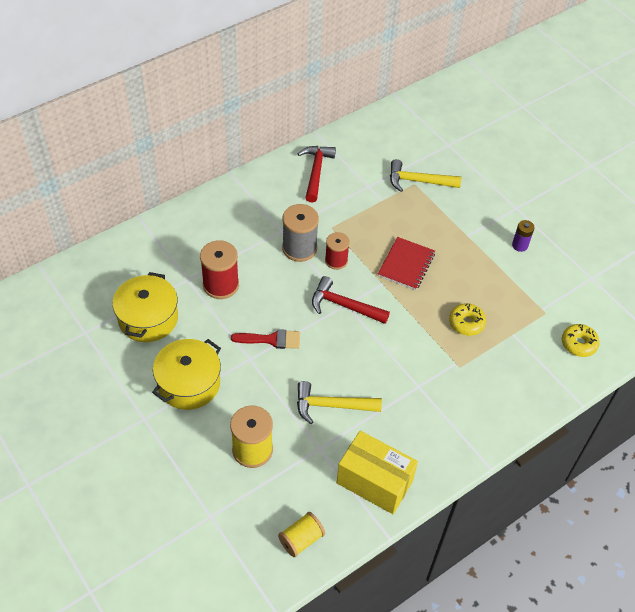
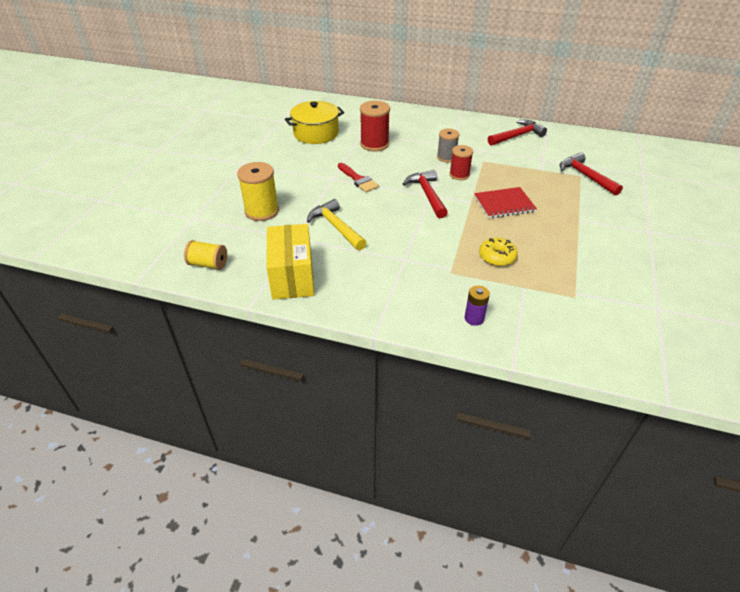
camera: 55 degrees right, 10 degrees down
(189, 383) = (286, 166): yellow pot -> none
(299, 248) = (446, 157): grey spool -> grey spool, size x0.65
(418, 181) = (586, 176): yellow hammer -> red hammer
(520, 245) = (617, 250): purple battery -> purple battery (474, 318)
(578, 344) = (575, 333): yellow donut -> none

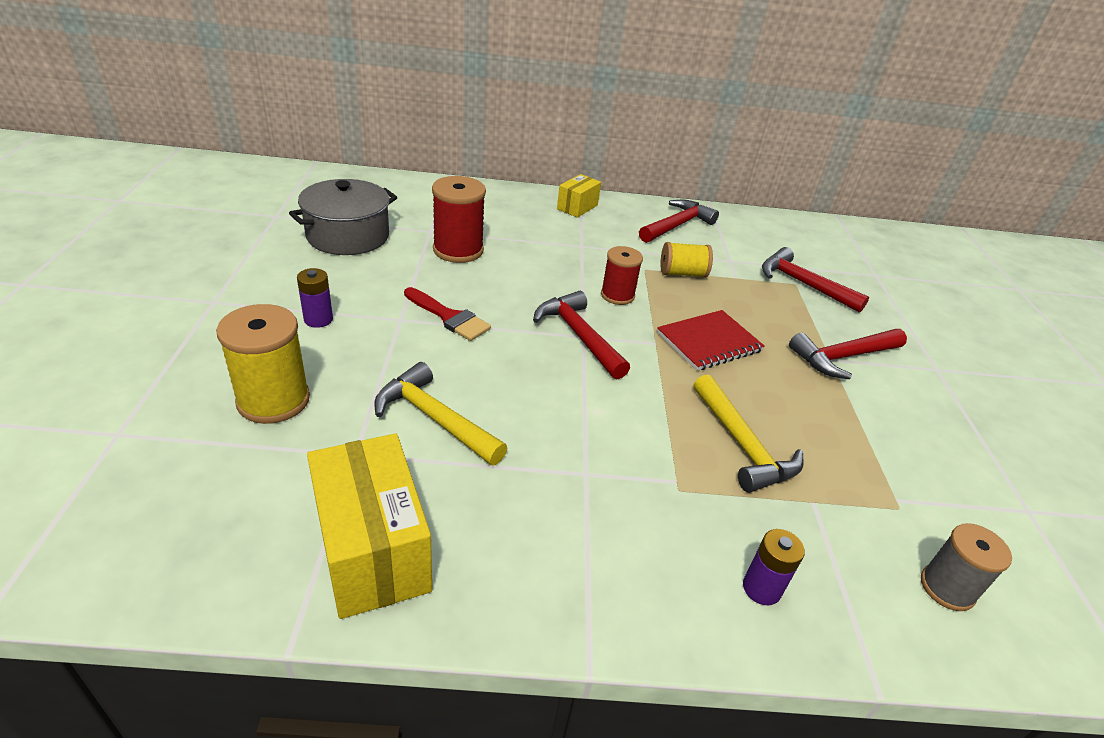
camera: 20 degrees left, 5 degrees down
(208, 264) = (168, 548): yellow spool -> yellow spool (682, 273)
(290, 176) = (318, 319): none -> purple battery
(316, 133) = (348, 236): yellow pot -> grey pot
(446, 157) = (585, 266): grey spool -> grey spool (947, 588)
(456, 122) = (577, 207): none -> yellow box
(497, 257) = (742, 445): yellow donut -> yellow hammer
(587, 219) = (843, 357): none -> red hammer

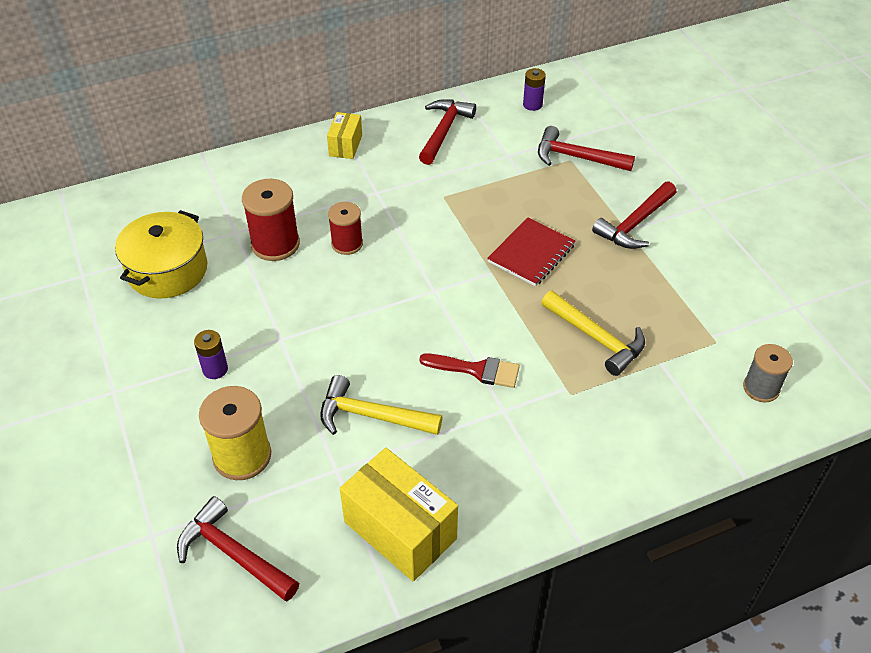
camera: 20 degrees left, 10 degrees up
(348, 236) = (167, 270): grey pot -> yellow pot
(449, 317) = (318, 319): red brush -> red brush (477, 370)
(579, 336) = (430, 292): red hammer -> red hammer (234, 554)
(617, 295) = (437, 236): red spool -> red spool (347, 244)
(682, 273) = (476, 188): yellow spool -> none
(761, 588) = (653, 440): purple battery -> purple battery (532, 105)

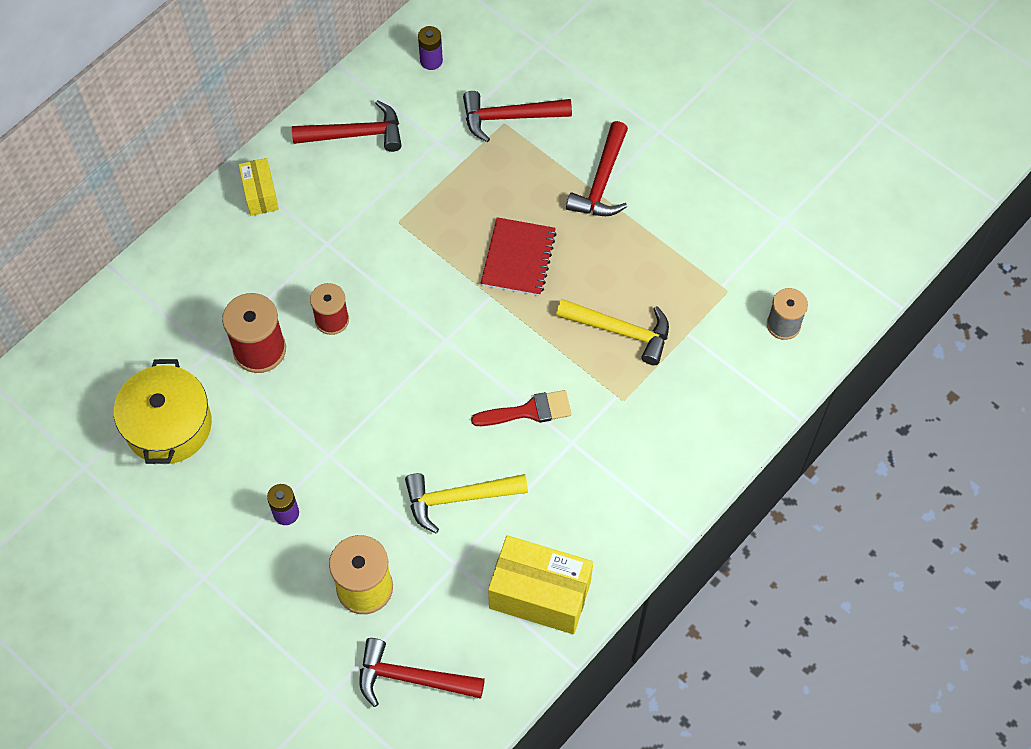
camera: 25 degrees left, 15 degrees up
(444, 131) = (355, 134): red hammer -> red hammer turned 90 degrees clockwise

